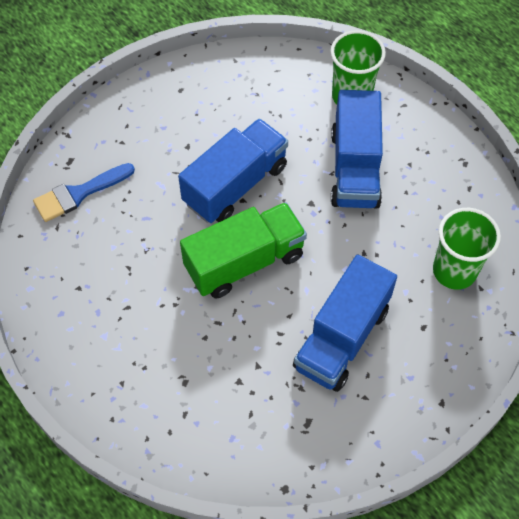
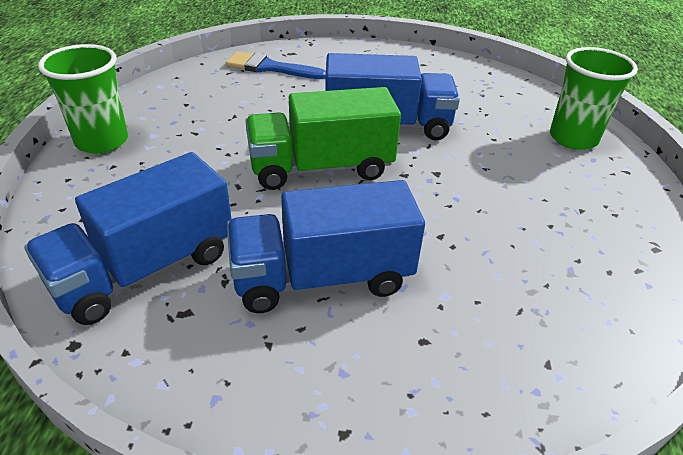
camera: 45 degrees right, 20 degrees down
(244, 262) = (321, 168): green truck -> green truck turned 150 degrees clockwise
(354, 168) = (514, 178): blue truck -> blue truck (145, 269)
(454, 271) = (530, 322): green cup -> green cup (102, 141)

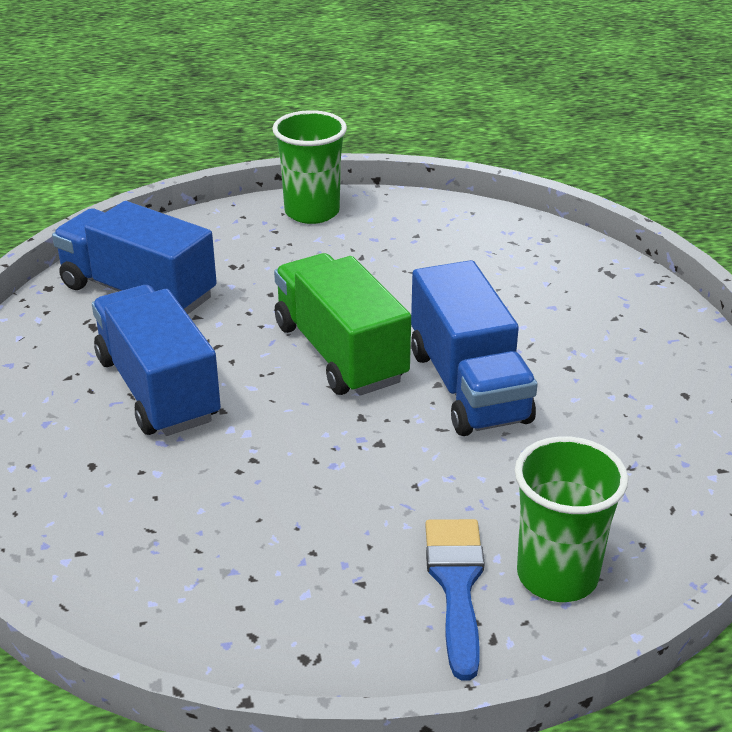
camera: 75 degrees right, 5 degrees down
(270, 67) = (551, 267): blue brush -> blue brush (456, 585)

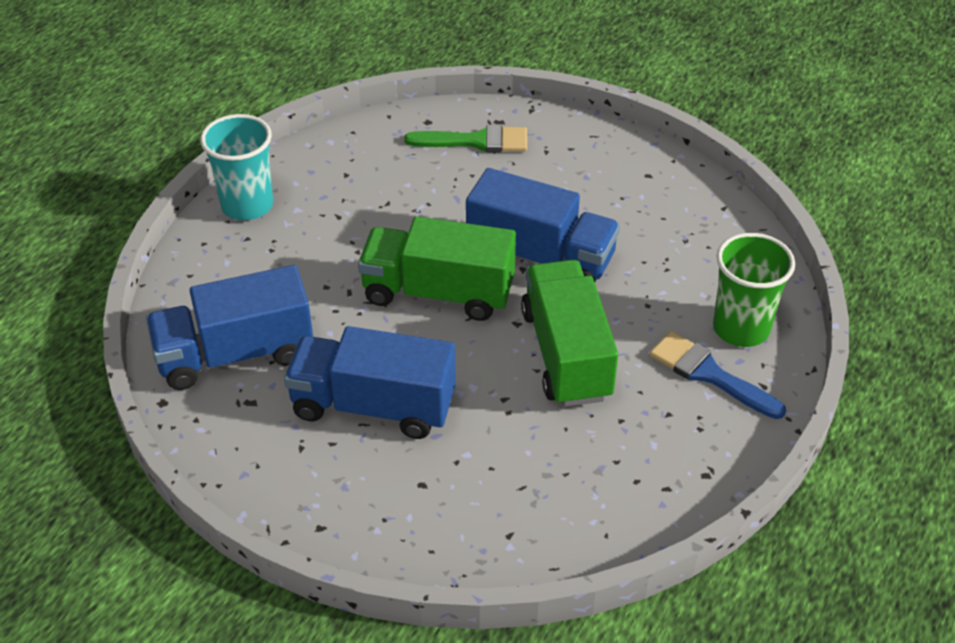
camera: 50 degrees left, 10 degrees up
(312, 212) = (247, 205): green cup -> turquoise cup
(359, 468) = (566, 354): none -> green truck
(562, 274) = (475, 141): none -> green brush

